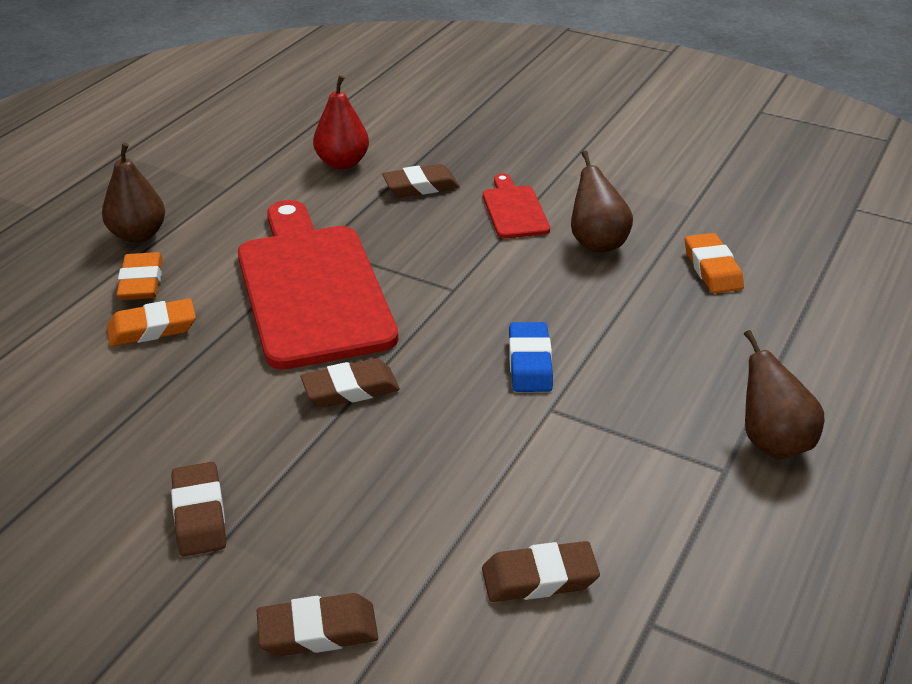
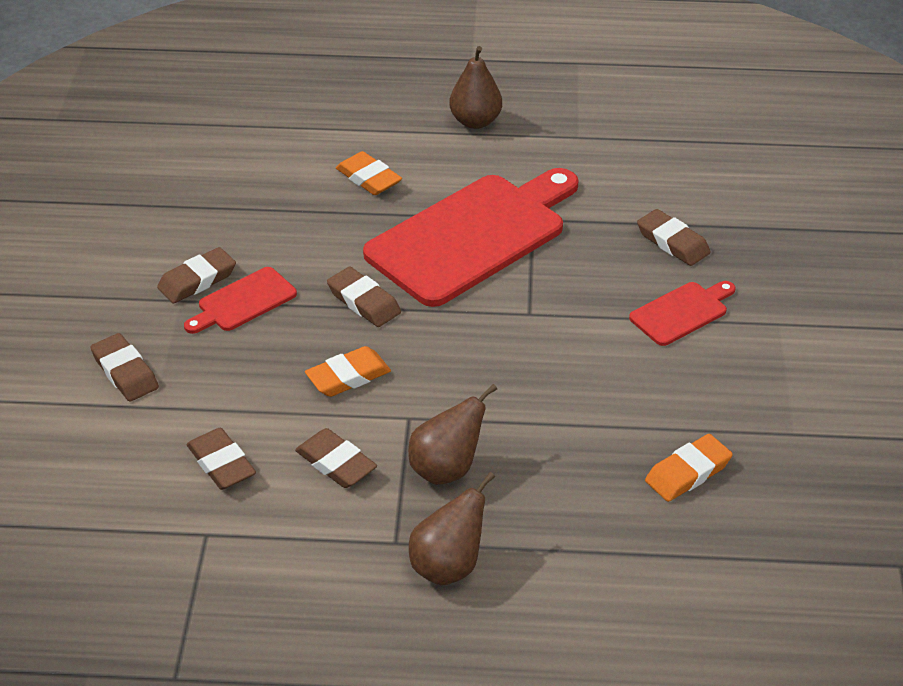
camera: 65 degrees right, 5 degrees up
(141, 282) = (418, 149): orange eraser -> orange eraser (348, 376)
(273, 484) = (243, 302): none -> red cutting board
(342, 163) = (670, 183): red pear -> none
(529, 362) = (459, 389): blue eraser -> none
(589, 481) = (336, 463): none -> brown eraser
(597, 243) = (669, 382): brown pear -> brown pear (446, 469)

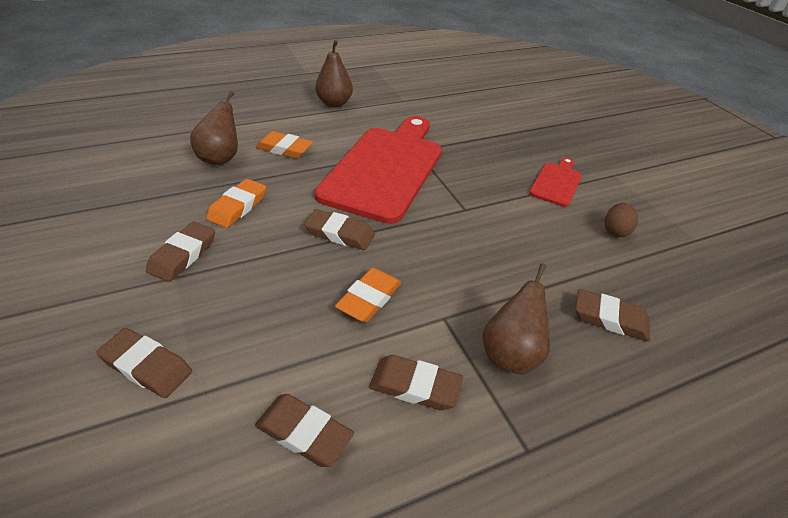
camera: 30 degrees left, 0 degrees up
(243, 302) = (236, 262): red cutting board -> none
(448, 566) = (592, 455): brown pear -> brown pear (220, 158)
(672, 242) = (511, 144): brown eraser -> brown eraser (610, 319)
(688, 472) = (670, 290): orange eraser -> orange eraser (237, 207)
(695, 392) = (615, 231): none -> brown egg

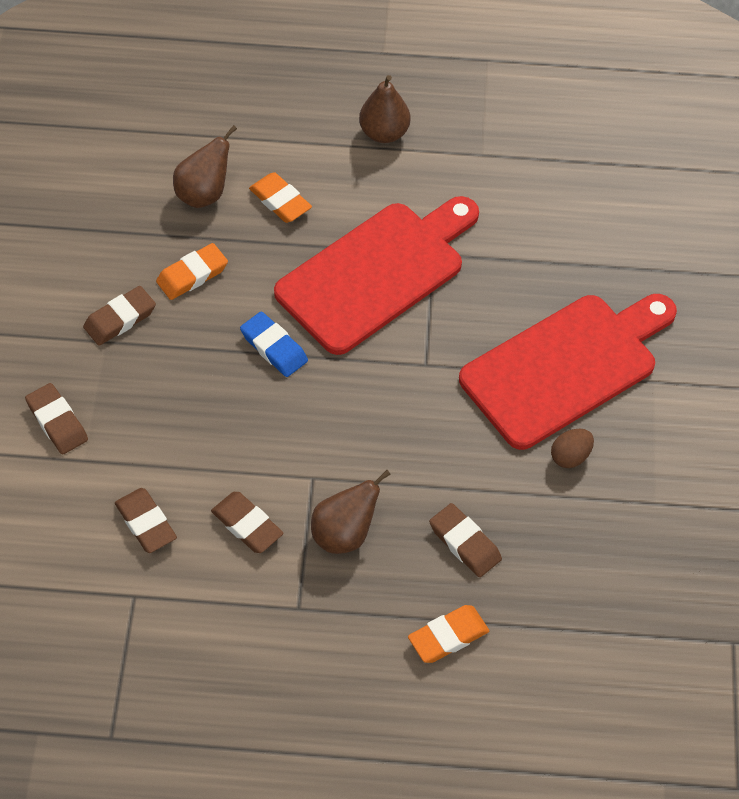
camera: 30 degrees right, 15 degrees up
(339, 233) = (274, 347): brown eraser -> blue eraser
(369, 298) = (259, 431): orange eraser -> orange eraser (448, 636)
(556, 182) = (565, 366): red cutting board -> red cutting board, size x2.18

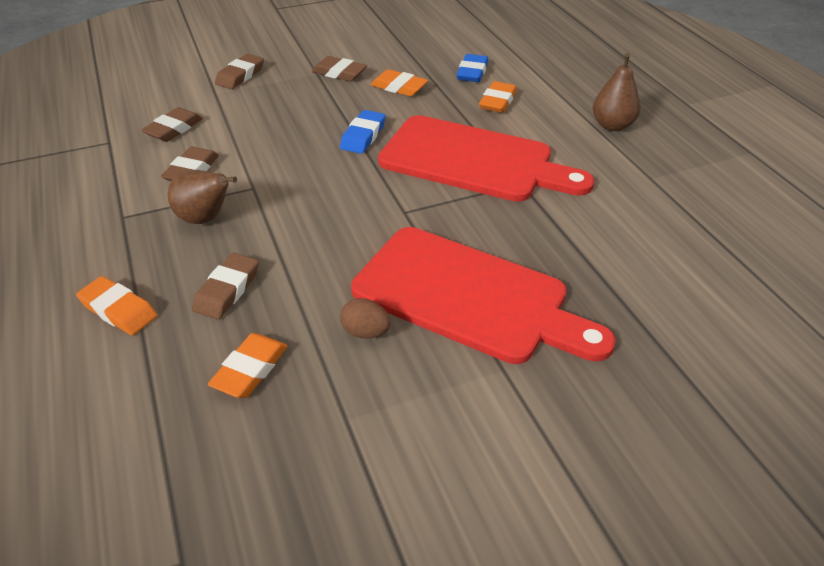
camera: 65 degrees right, 15 degrees down
(204, 194) = (472, 72): brown pear -> blue eraser
(573, 552) = (250, 369): none -> orange eraser

